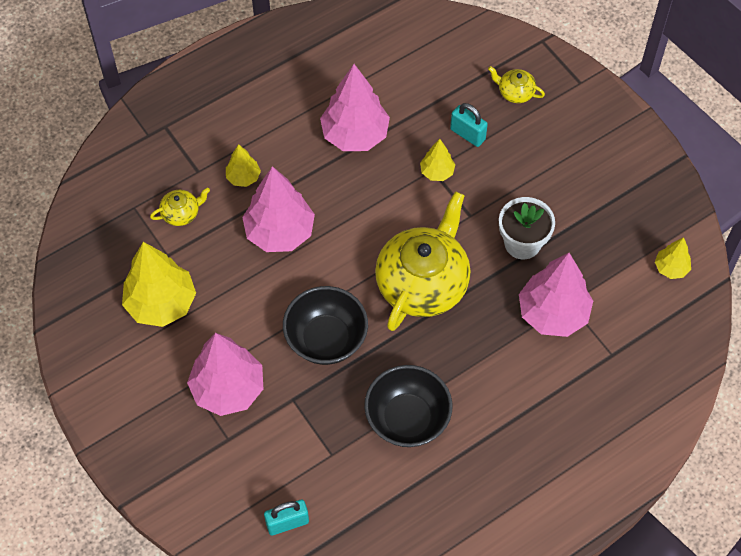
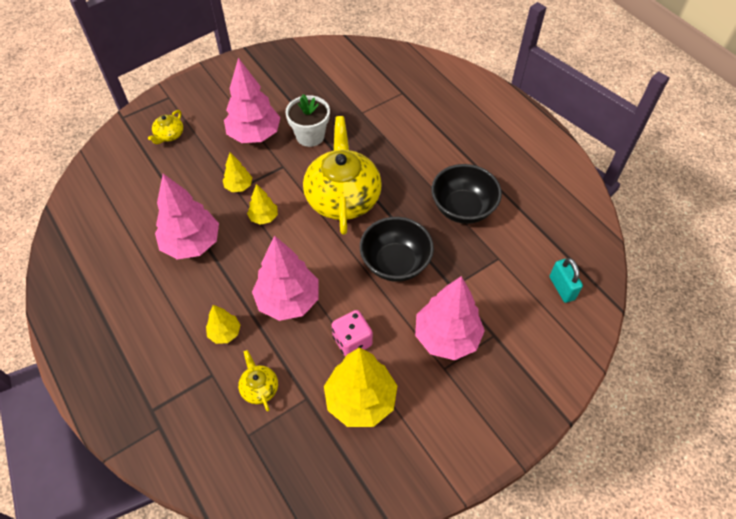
camera: 90 degrees left, 5 degrees down
(228, 295) = (352, 341): none -> pink dice
(423, 282) = (342, 197): yellow teapot -> yellow teapot turned 60 degrees clockwise
(467, 134) = (205, 166): turquoise padlock -> none
(553, 313) = (370, 121): pink tree -> pink tree (254, 135)
(671, 268) = (335, 60): yellow tree -> yellow tree (264, 217)

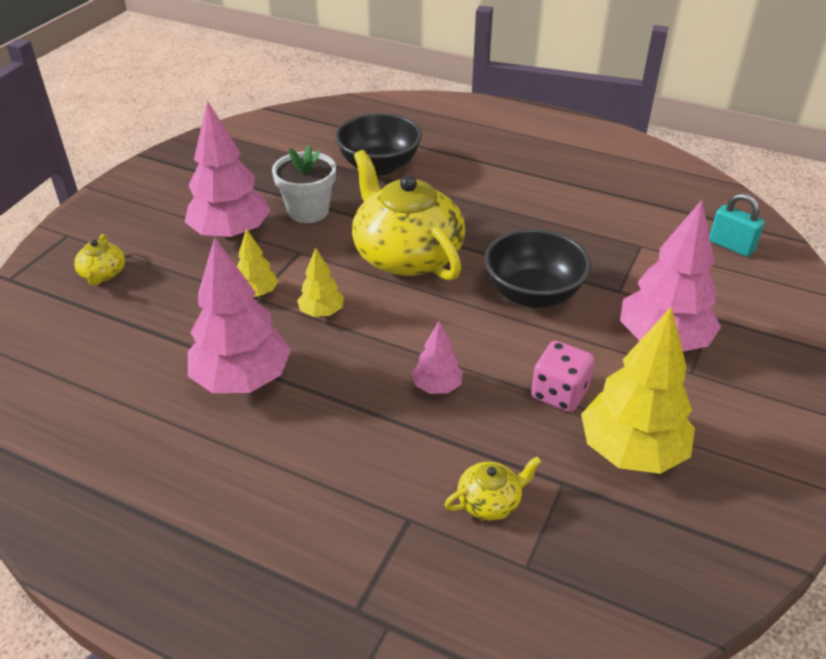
camera: 30 degrees left, 15 degrees down
(225, 333) = (383, 461): yellow tree -> none
(259, 388) = (490, 501): yellow teapot -> yellow teapot turned 120 degrees clockwise
(288, 300) = (437, 387): pink tree -> pink tree, size x0.50
(462, 208) = (557, 216): black bowl -> black bowl (379, 166)

